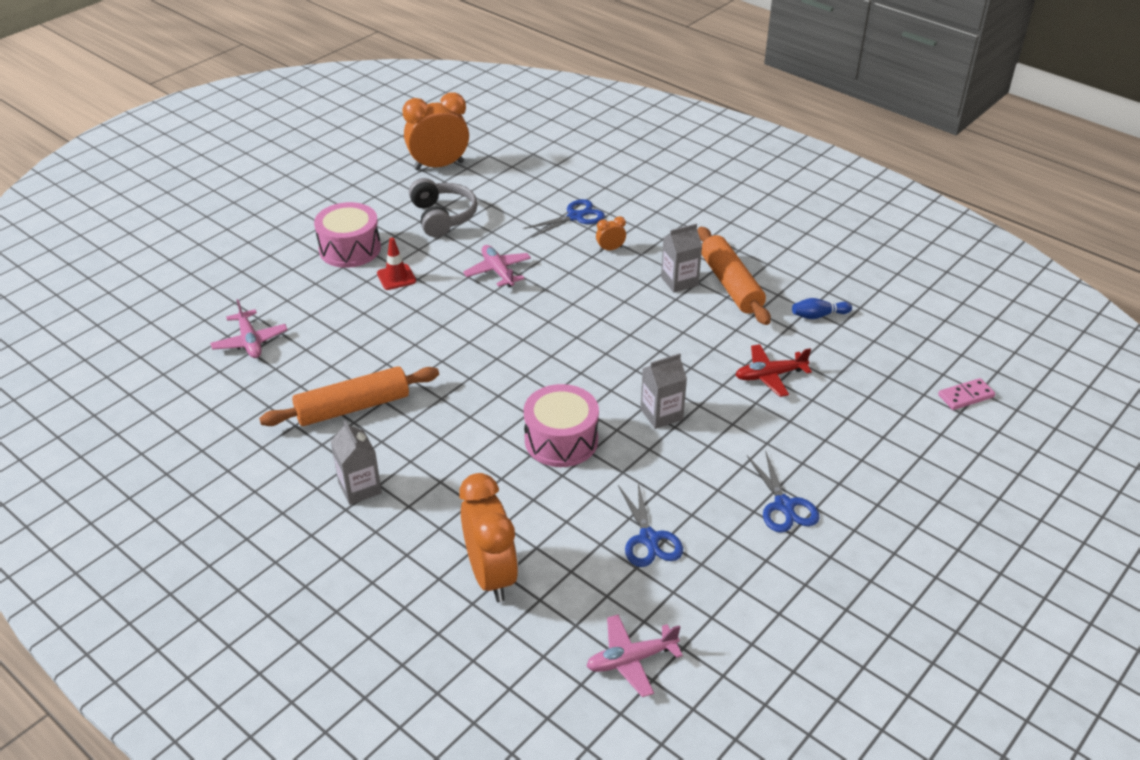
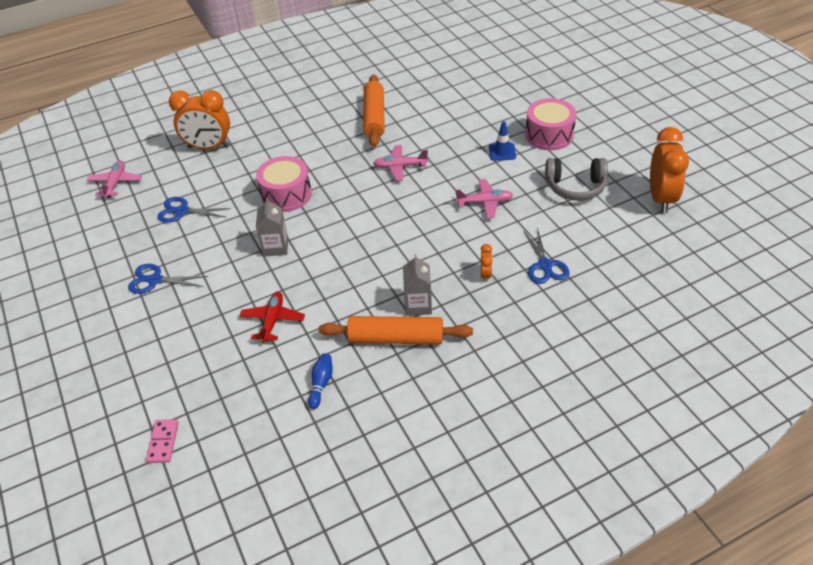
camera: 115 degrees right, 5 degrees up
(250, 341) = (462, 86): pink plane -> pink plane (400, 167)
(360, 488) = (306, 112): grey carton -> none
(396, 277) = (502, 152): red traffic cone -> blue traffic cone

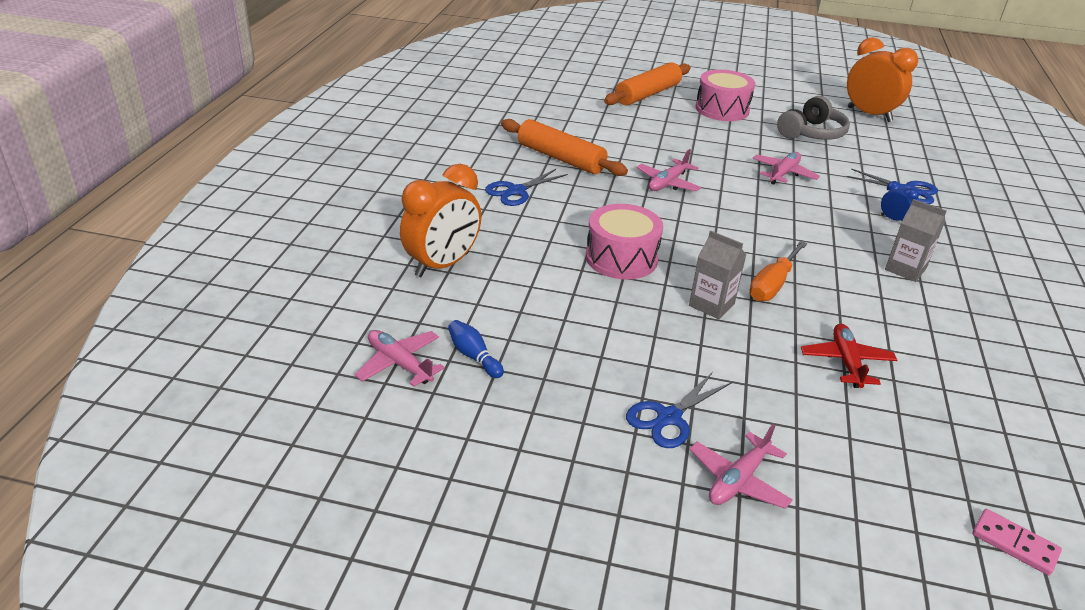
camera: 55 degrees left, 10 degrees down
(127, 324) = (738, 480): none -> pink plane
(182, 211) = (548, 338): blue scissors -> blue scissors (516, 191)
(273, 320) = (846, 362): red plane -> red plane turned 45 degrees clockwise
(321, 384) = (986, 376): blue bowling pin -> blue bowling pin (474, 356)
(326, 259) = (772, 285): none -> orange screwdriver
(396, 338) = (946, 302): orange rolling pin -> orange rolling pin (647, 94)
(485, 275) = (892, 219): orange clock -> blue clock
(502, 152) = (716, 135): blue traffic cone -> none

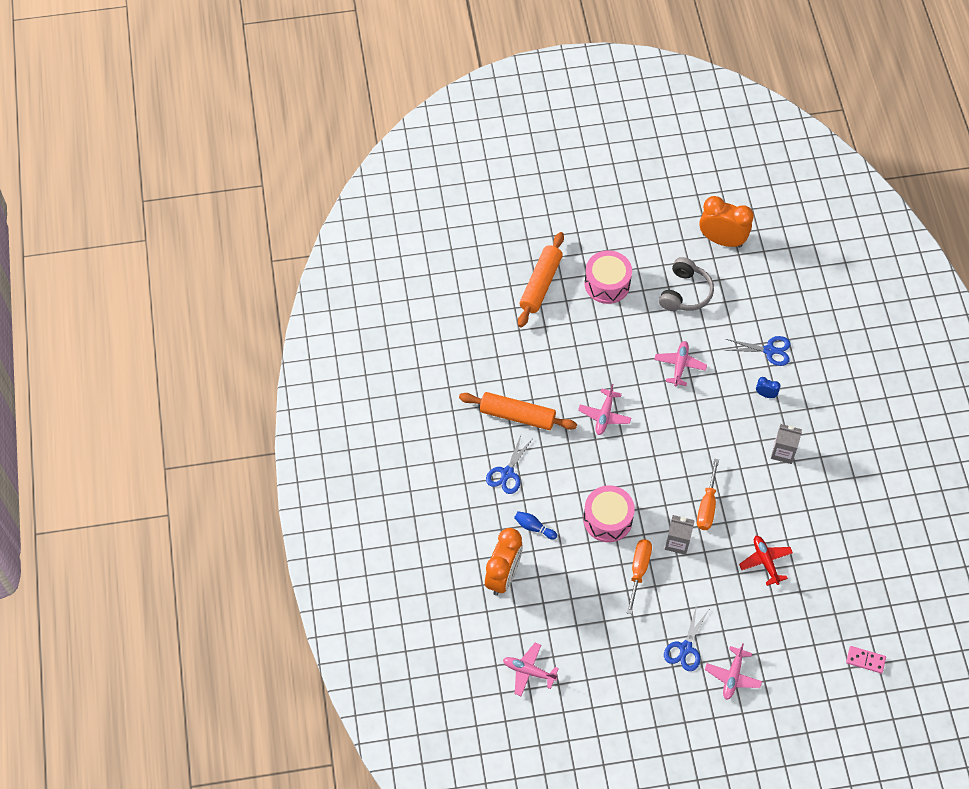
camera: 20 degrees left, 25 degrees up
(474, 356) = (565, 648): blue bowling pin -> blue bowling pin (534, 527)
(638, 314) = (638, 571): none -> orange screwdriver

